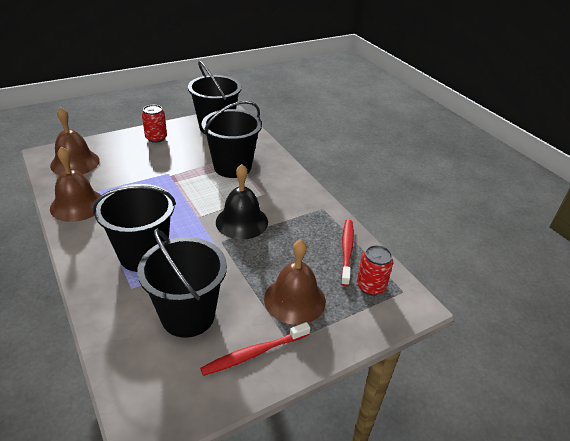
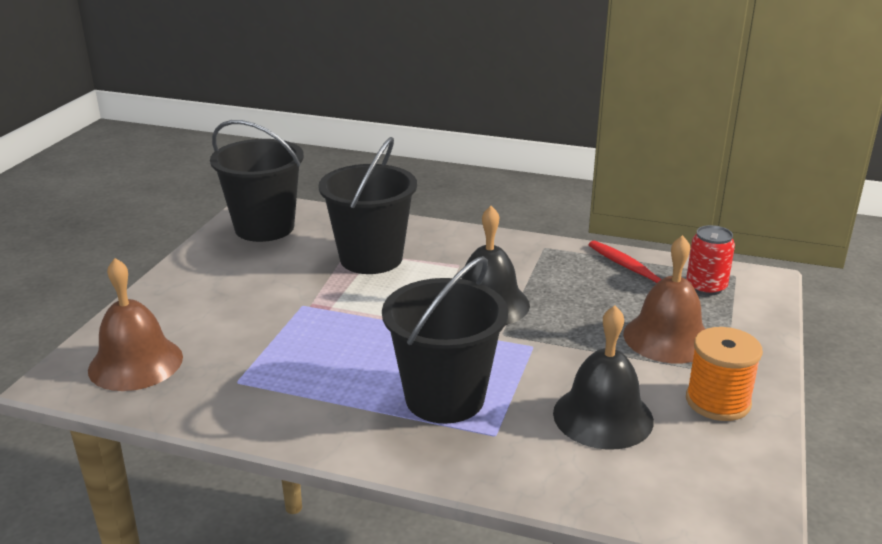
camera: 40 degrees left, 10 degrees down
(77, 205) = (247, 403): brown bell -> none
(156, 138) = (202, 277): red can -> none
(188, 315) = (603, 416): black bucket -> black bell
(254, 353) = (718, 401): red toothbrush -> orange spool

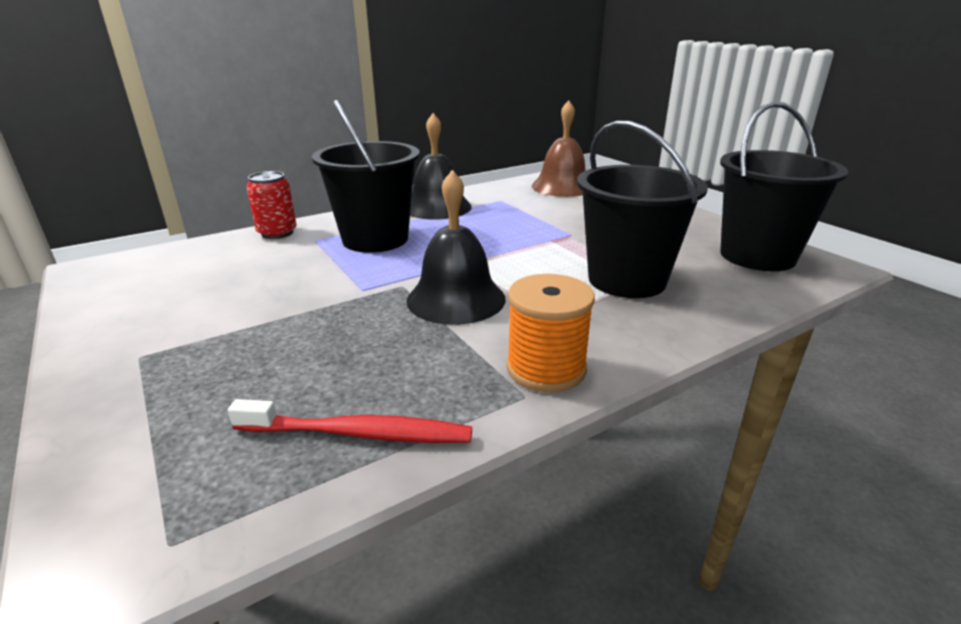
camera: 130 degrees right, 0 degrees up
(603, 416) = (246, 275): black bell -> black bell (437, 207)
(667, 338) = (231, 360): brown bell -> none
(706, 287) = (218, 472): red can -> red can (277, 233)
(718, 401) = (140, 327): orange spool -> orange spool (546, 368)

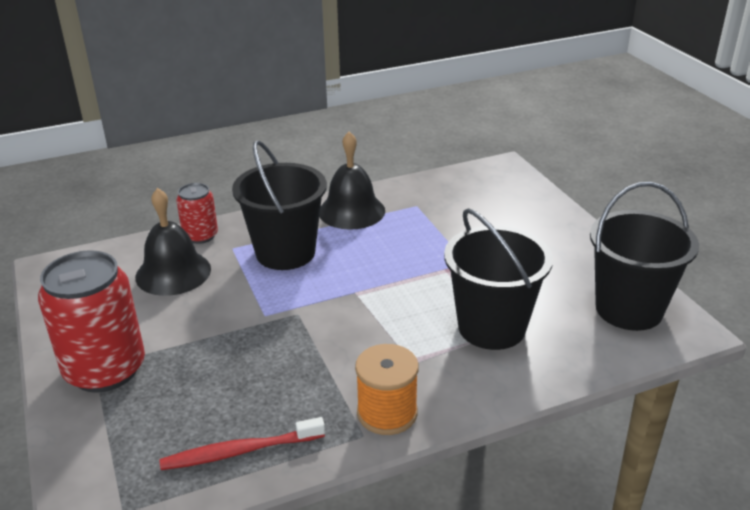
camera: 10 degrees right, 5 degrees up
(154, 358) = (105, 370): none -> red can
(357, 433) = (240, 451): red toothbrush -> red toothbrush turned 150 degrees clockwise
(456, 299) = (338, 334): black bell -> black bell (173, 272)
(562, 186) = (486, 188): brown bell -> none

